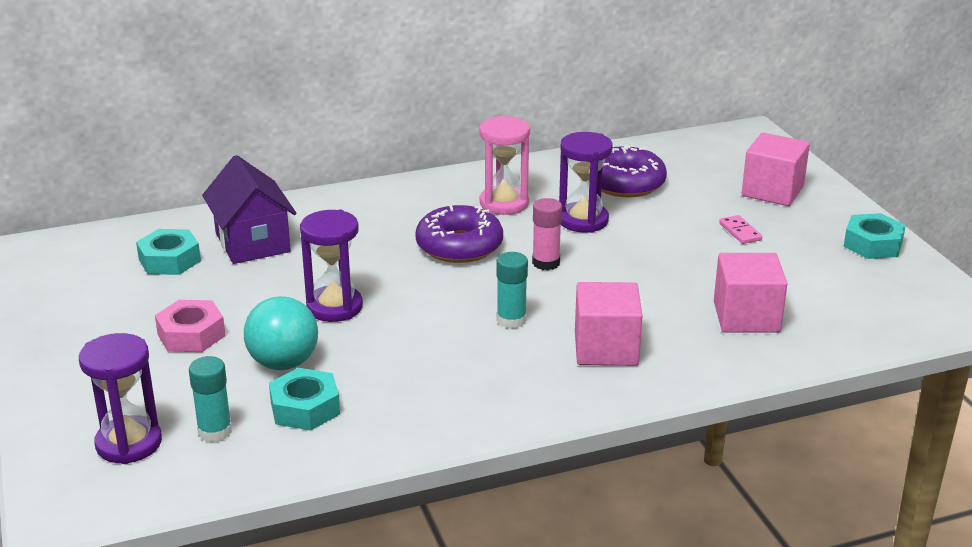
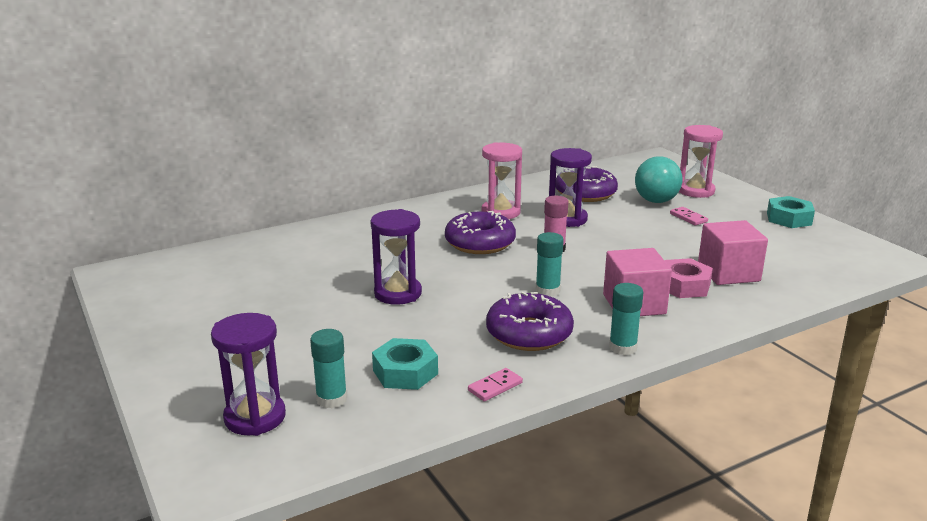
camera: 10 degrees left, 5 degrees down
(169, 260) = (243, 271): turquoise nut -> none
(191, 335) = (282, 324): pink nut -> pink nut (684, 286)
(252, 243) = (309, 253): purple house -> none
(283, 363) = (372, 339): turquoise ball -> turquoise ball (656, 201)
(396, 436) = (495, 387): none -> pink domino
(463, 374) = (529, 333): none -> purple donut
(564, 404) = (622, 347): none -> turquoise glue stick
(772, 191) = (695, 191): pink cube -> pink hourglass

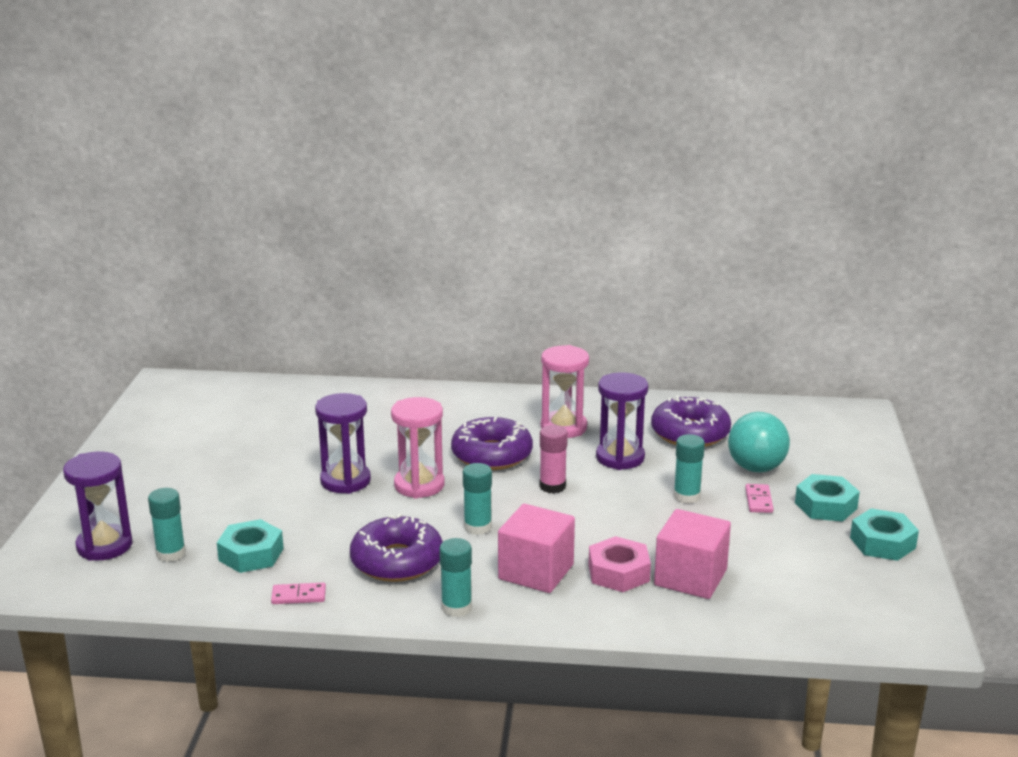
camera: 35 degrees right, 0 degrees up
(645, 228) = (686, 496): none -> turquoise glue stick
(695, 191) = (827, 471): pink hourglass -> pink hourglass (419, 485)
(727, 209) = (825, 506): none -> turquoise nut

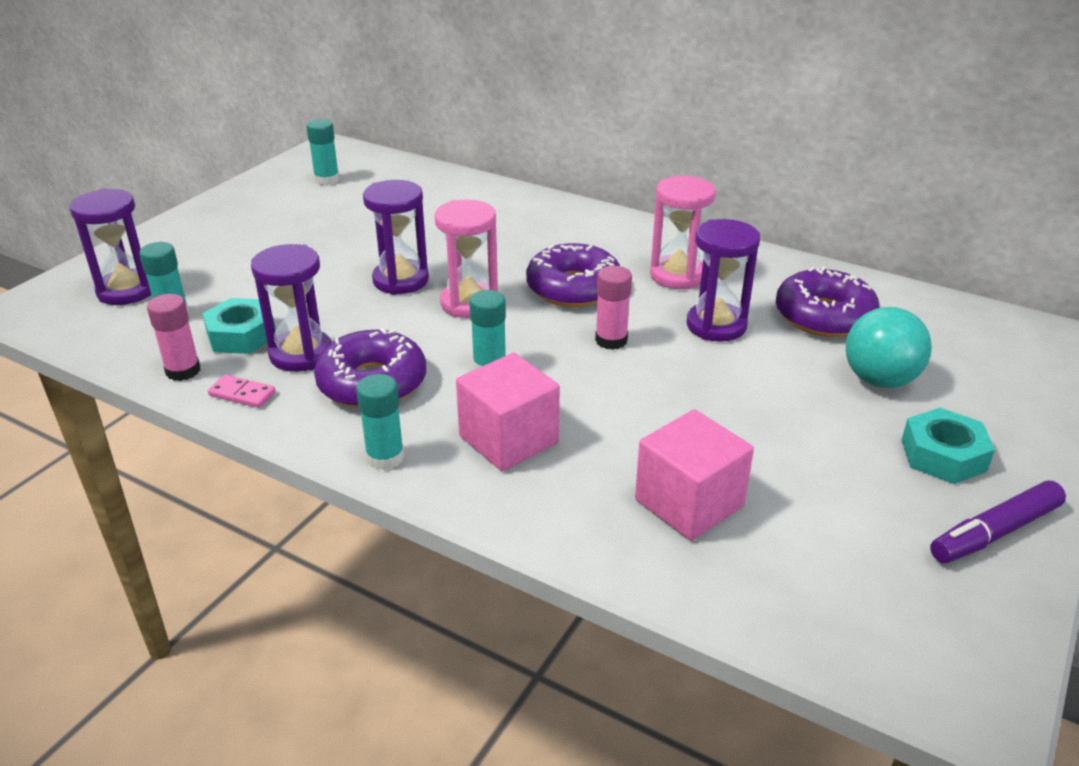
camera: 25 degrees right, 10 degrees up
(229, 593) = (183, 371): none -> pink glue stick
(317, 556) = (301, 354): none -> purple hourglass
(618, 573) = (604, 469): pink nut -> none
(686, 496) = (762, 394): turquoise glue stick -> turquoise glue stick (327, 180)
(759, 500) = (854, 423): pink domino -> none
(882, 543) = (994, 532): turquoise nut -> purple marker

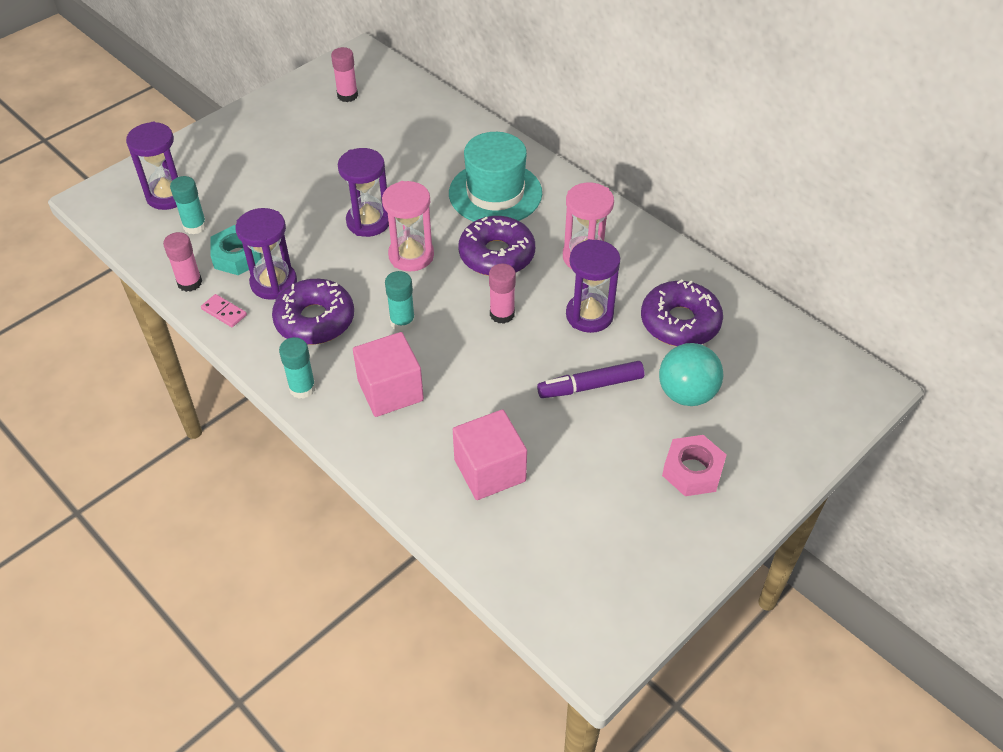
camera: 15 degrees right, 15 degrees up
(327, 180) = (347, 95): turquoise glue stick -> pink glue stick
(541, 236) = (495, 193): none -> turquoise hat
(943, 455) = (692, 471): turquoise nut -> pink nut
(994, 532) = (688, 541): purple marker -> purple marker (590, 386)

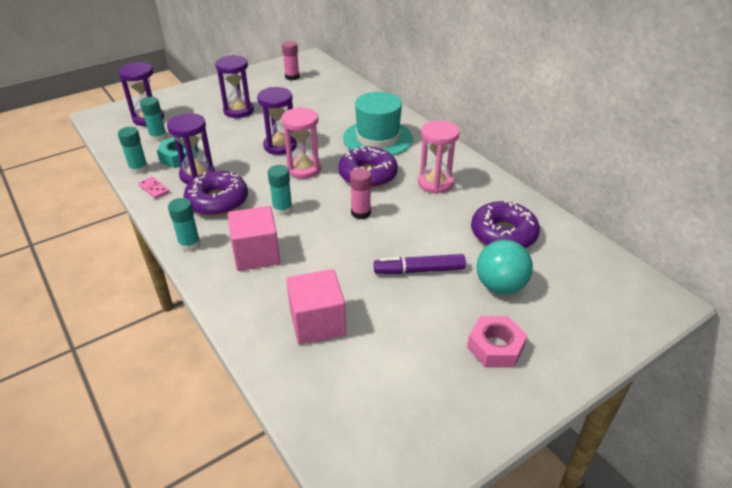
camera: 10 degrees right, 10 degrees down
(189, 283) = (138, 169): pink glue stick -> turquoise glue stick
(589, 315) = (430, 221): purple hourglass -> purple hourglass (238, 111)

